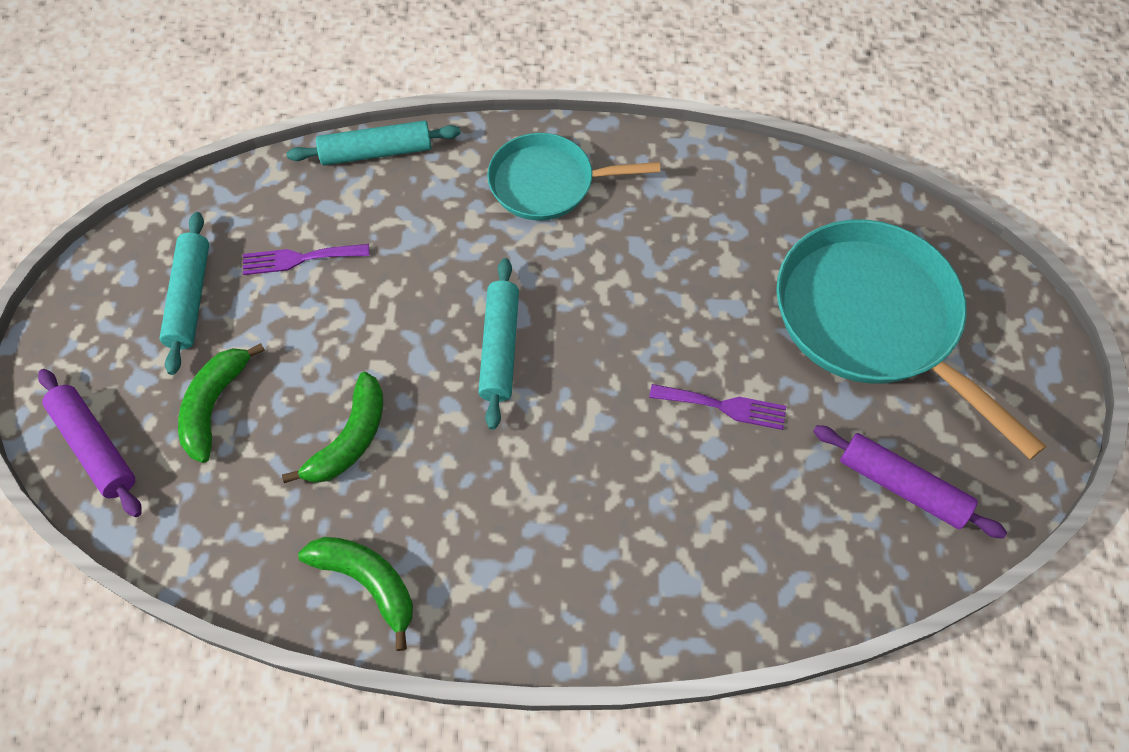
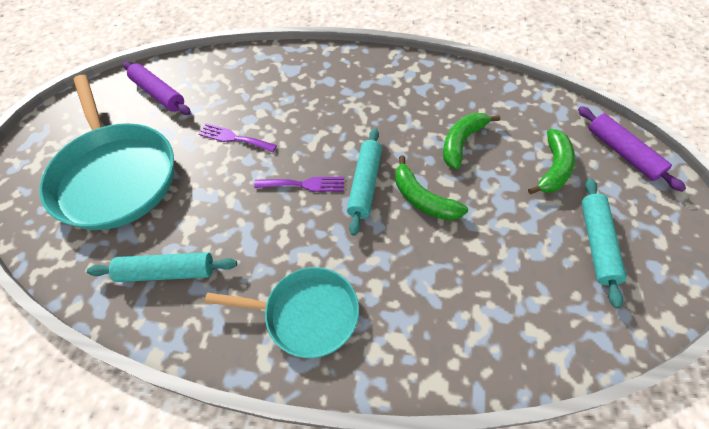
camera: 170 degrees left, 5 degrees down
(299, 258) = (517, 267): purple fork -> purple fork (304, 184)
(367, 583) = (446, 80): green banana -> green banana (423, 199)
(376, 152) = (462, 372): turquoise rolling pin -> turquoise rolling pin (167, 272)

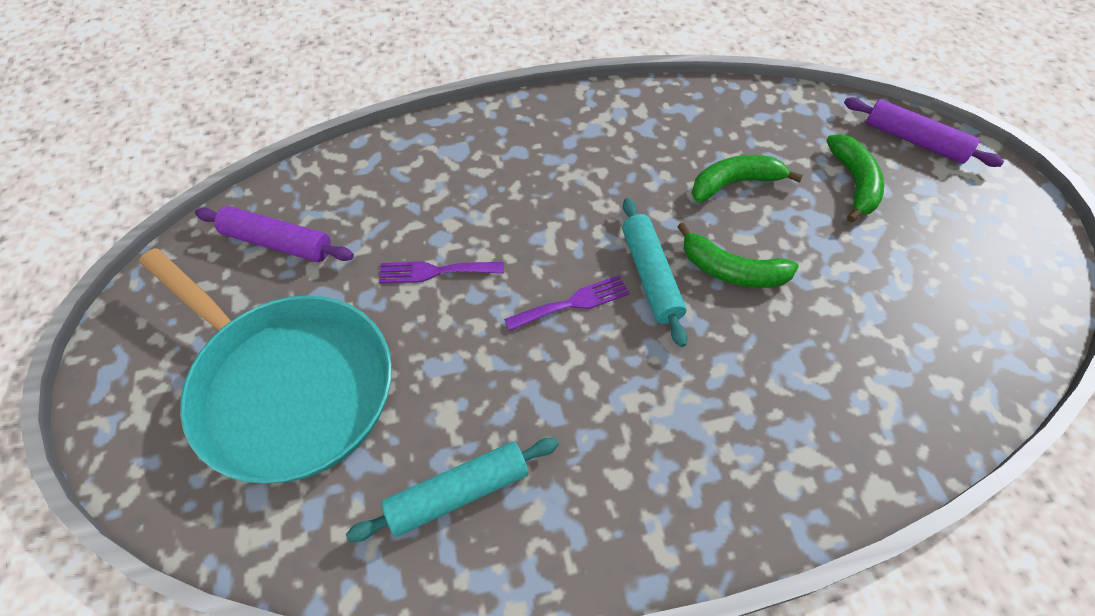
camera: 25 degrees left, 0 degrees up
(307, 314) = (681, 470): turquoise pan -> none
(462, 142) = (735, 183): green banana -> green banana turned 60 degrees clockwise
(597, 243) = (948, 256): turquoise rolling pin -> none

